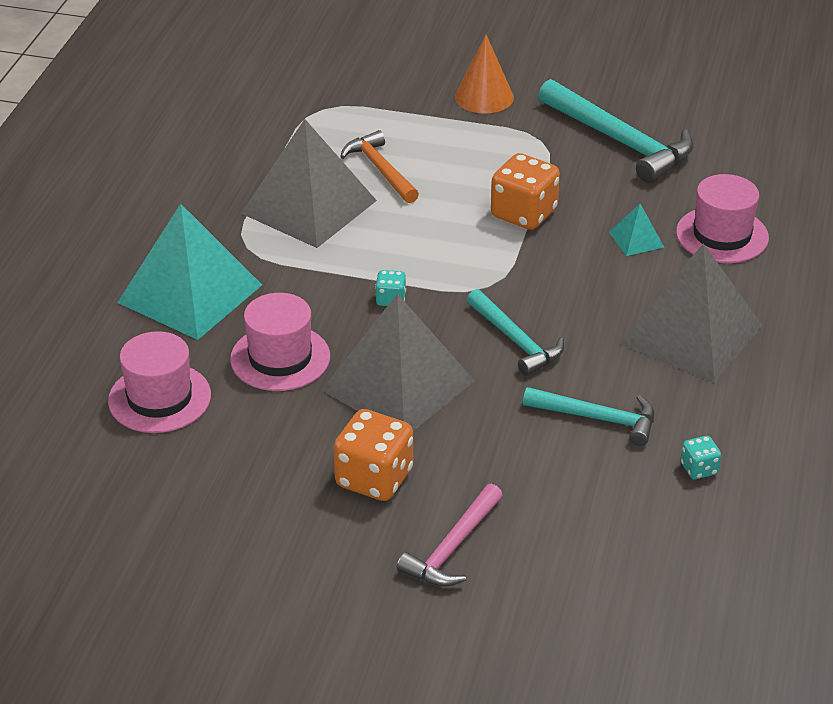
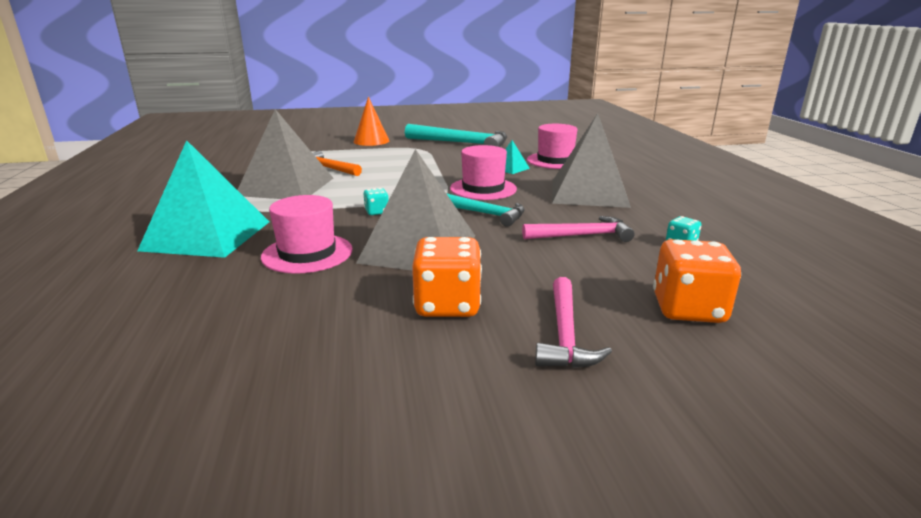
camera: 25 degrees left, 15 degrees down
(159, 398) = (198, 299): pink hat -> pink hat (483, 189)
(523, 214) = (434, 170): orange dice -> orange dice (688, 309)
(598, 418) = (582, 235): turquoise hammer -> pink hammer

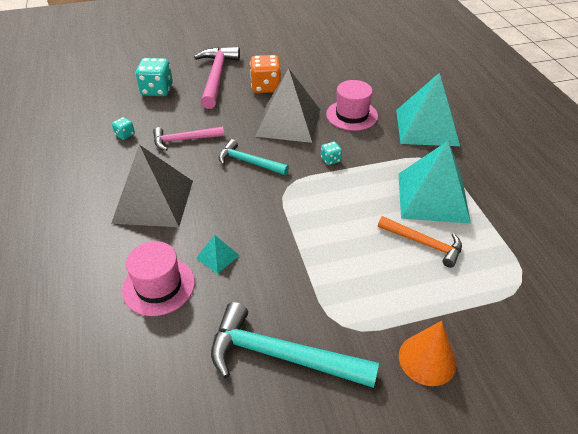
camera: 175 degrees right, 20 degrees up
(286, 186) = (433, 197): grey pyramid -> turquoise pyramid
(483, 189) = (249, 203): pink hat -> none
(565, 334) = (216, 77): pink hammer -> pink hammer, size x1.62
(688, 309) = (157, 90): orange dice -> turquoise dice

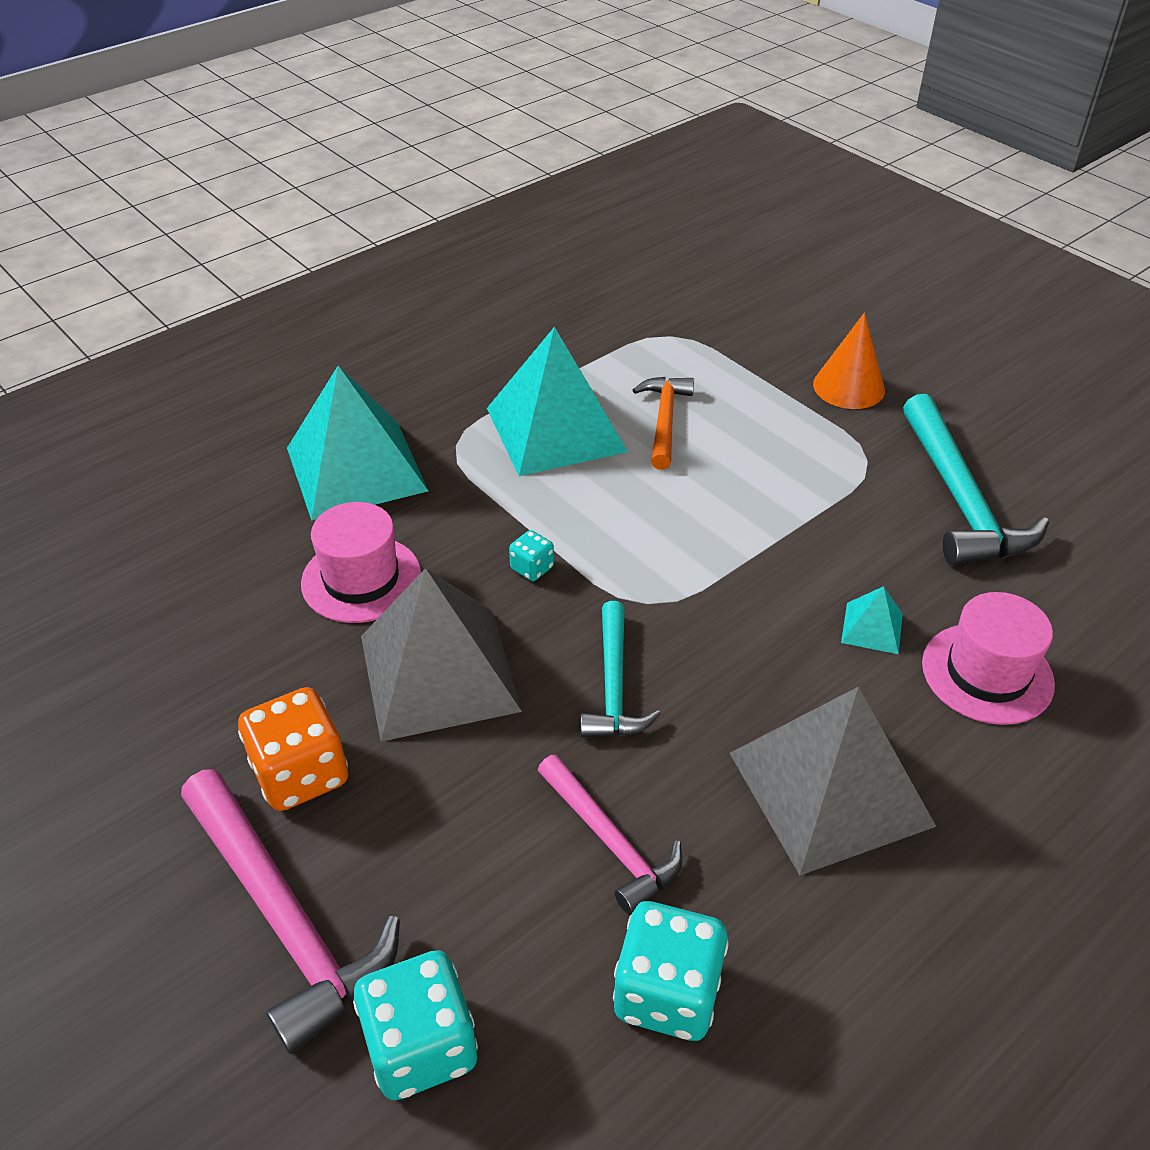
camera: 115 degrees left, 0 degrees up
(125, 135) = (667, 993): turquoise dice -> turquoise dice, size x2.03
(216, 77) = (285, 917): pink hammer -> pink hammer turned 105 degrees counterclockwise

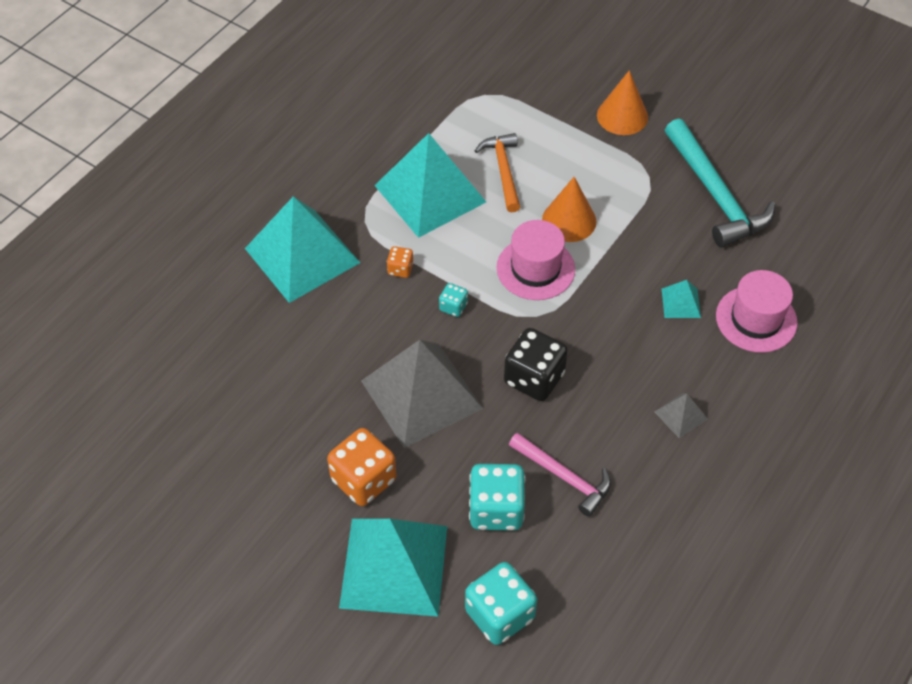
camera: 15 degrees left, 10 degrees up
(285, 917) = (393, 566): pink hammer -> turquoise pyramid
(361, 579) = (343, 339): pink hat -> pink hat (535, 268)
(478, 508) = (400, 269): none -> orange dice
(614, 685) = (534, 378): turquoise hammer -> black dice
(667, 993) = (622, 554): turquoise dice -> turquoise dice (496, 510)
(735, 493) = (569, 220): none -> orange cone
(829, 788) = (680, 415): grey pyramid -> grey pyramid, size x0.42

